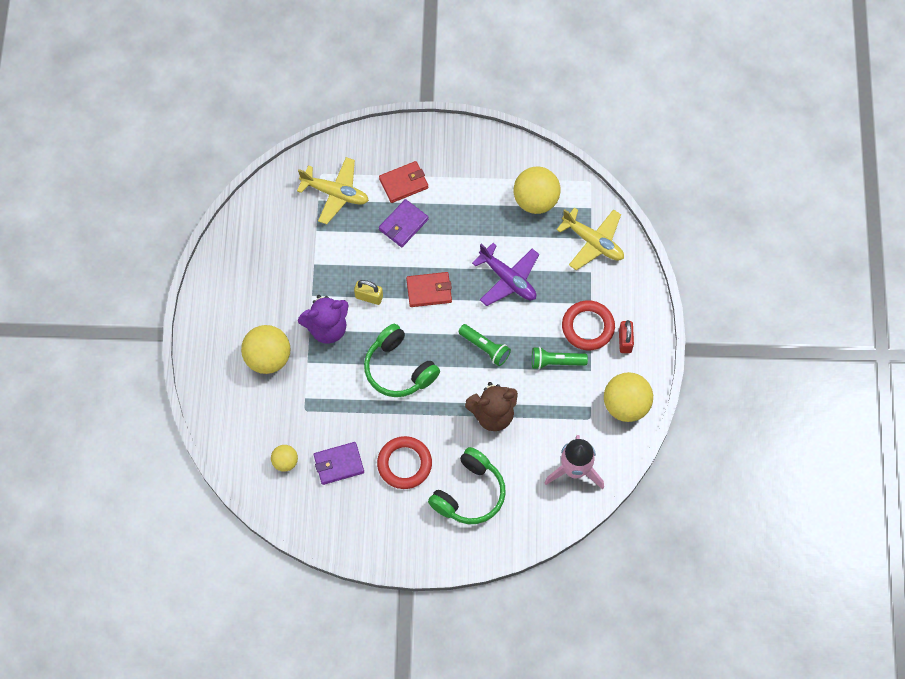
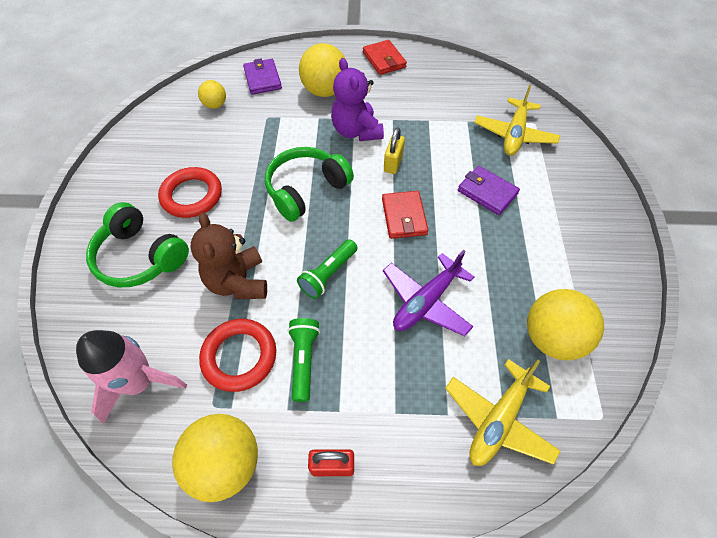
camera: 90 degrees right, 10 degrees down
(339, 464) = (204, 143): purple wallet -> purple wallet (262, 79)
(403, 183) = (541, 192): red wallet -> red wallet (384, 60)
(588, 327) = (356, 407): red ring -> red ring (239, 356)

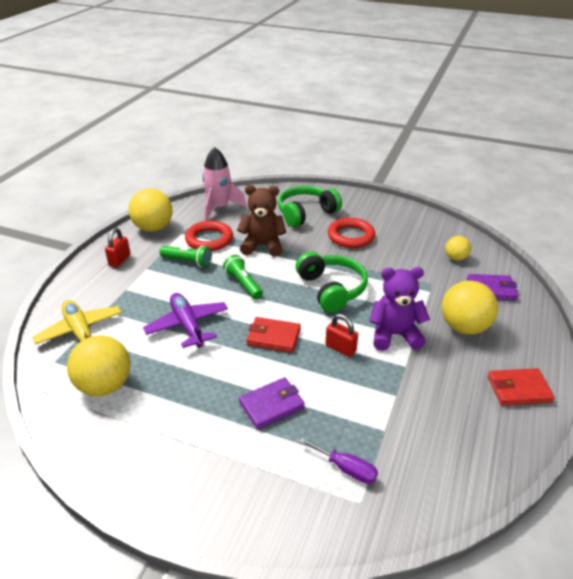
camera: 110 degrees right, 20 degrees down
(393, 163) = (340, 348): yellow padlock -> red padlock
(514, 134) = (346, 468): yellow plane -> purple screwdriver

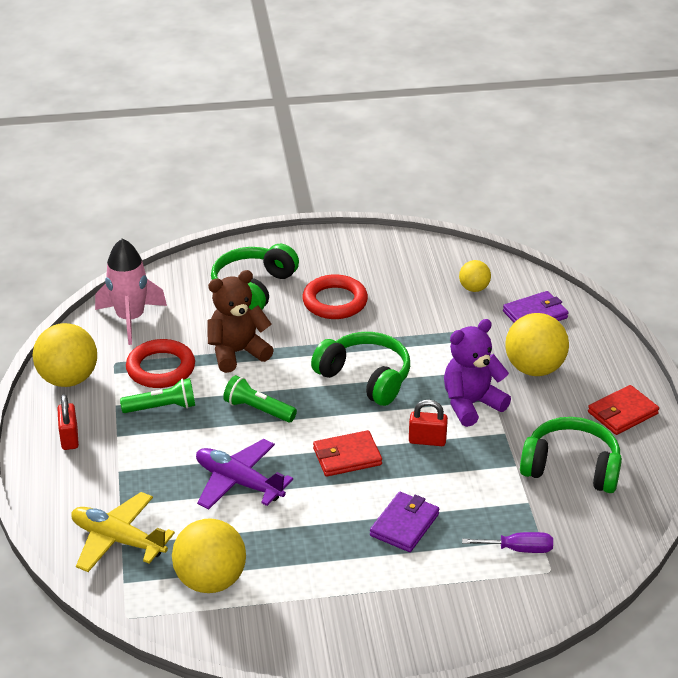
camera: 30 degrees left, 0 degrees up
(442, 417) = (571, 467): none -> green headphones

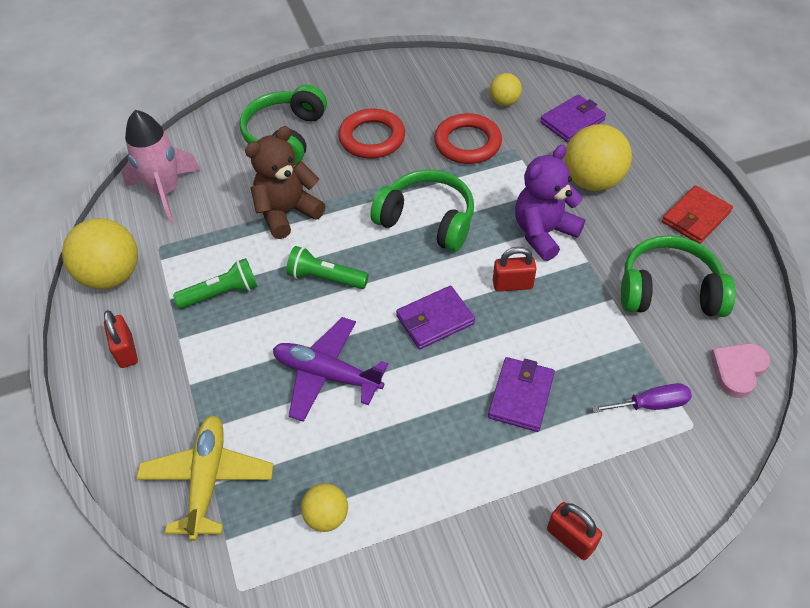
camera: 10 degrees left, 15 degrees up
(118, 540) = (207, 480): yellow plane -> yellow plane turned 75 degrees clockwise
(161, 368) = (210, 245): red ring -> red ring (467, 143)
(210, 580) = (327, 516): yellow ball -> yellow ball, size x0.54
(347, 456) = (435, 320): red wallet -> purple wallet
(411, 629) = (570, 538): none -> red padlock
(609, 537) = (738, 370): none -> pink heart

